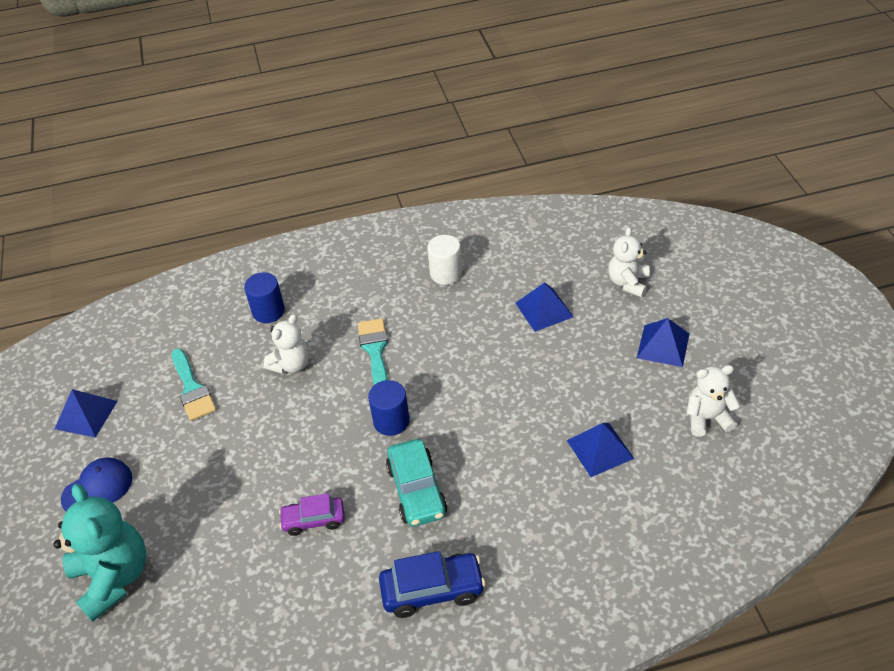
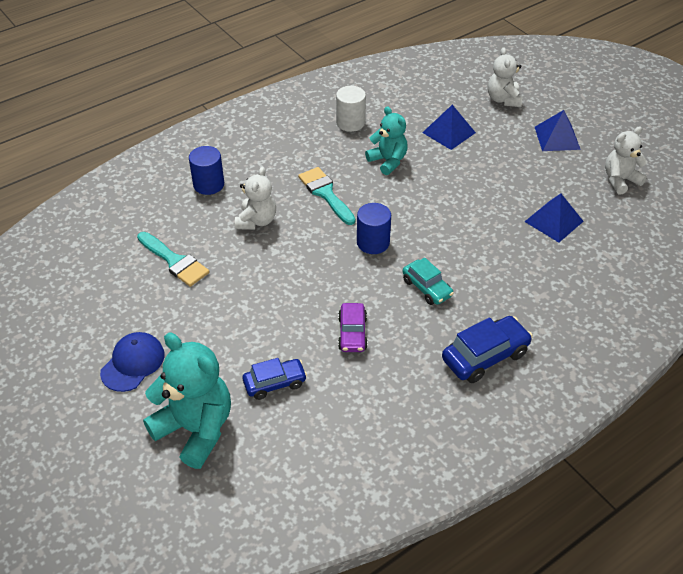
camera: 25 degrees left, 0 degrees up
(86, 414) = (81, 307): blue pyramid -> none
(210, 552) = (275, 383): none -> blue car
(313, 520) = (352, 333): purple car -> purple car turned 60 degrees counterclockwise
(417, 490) = (427, 288): turquoise car -> turquoise car, size x0.67
(459, 329) = (388, 161): none -> turquoise teddy bear

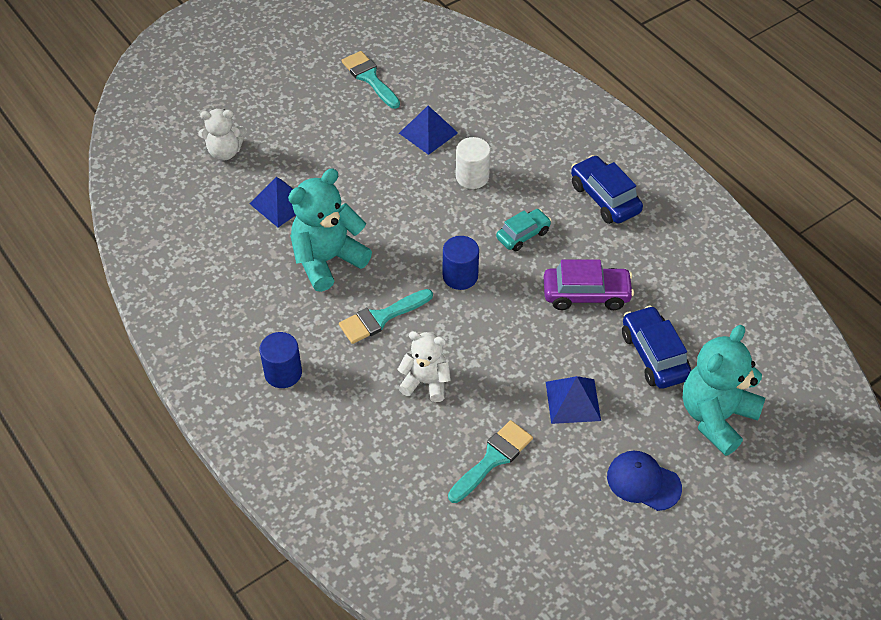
camera: 90 degrees left, 5 degrees up
(208, 184) = (360, 436): blue cylinder -> blue cylinder (283, 373)
(275, 383) = (654, 355): blue car -> blue car, size x1.50
(350, 123) = (252, 294): white cylinder -> white cylinder (472, 177)
(352, 333) = (586, 294): purple car -> purple car, size x1.50
(388, 161) = (327, 260): turquoise teddy bear -> turquoise teddy bear, size x1.62
(557, 138) = (298, 115): blue pyramid -> blue pyramid (572, 401)
(620, 180) = (369, 78): white teddy bear -> turquoise brush

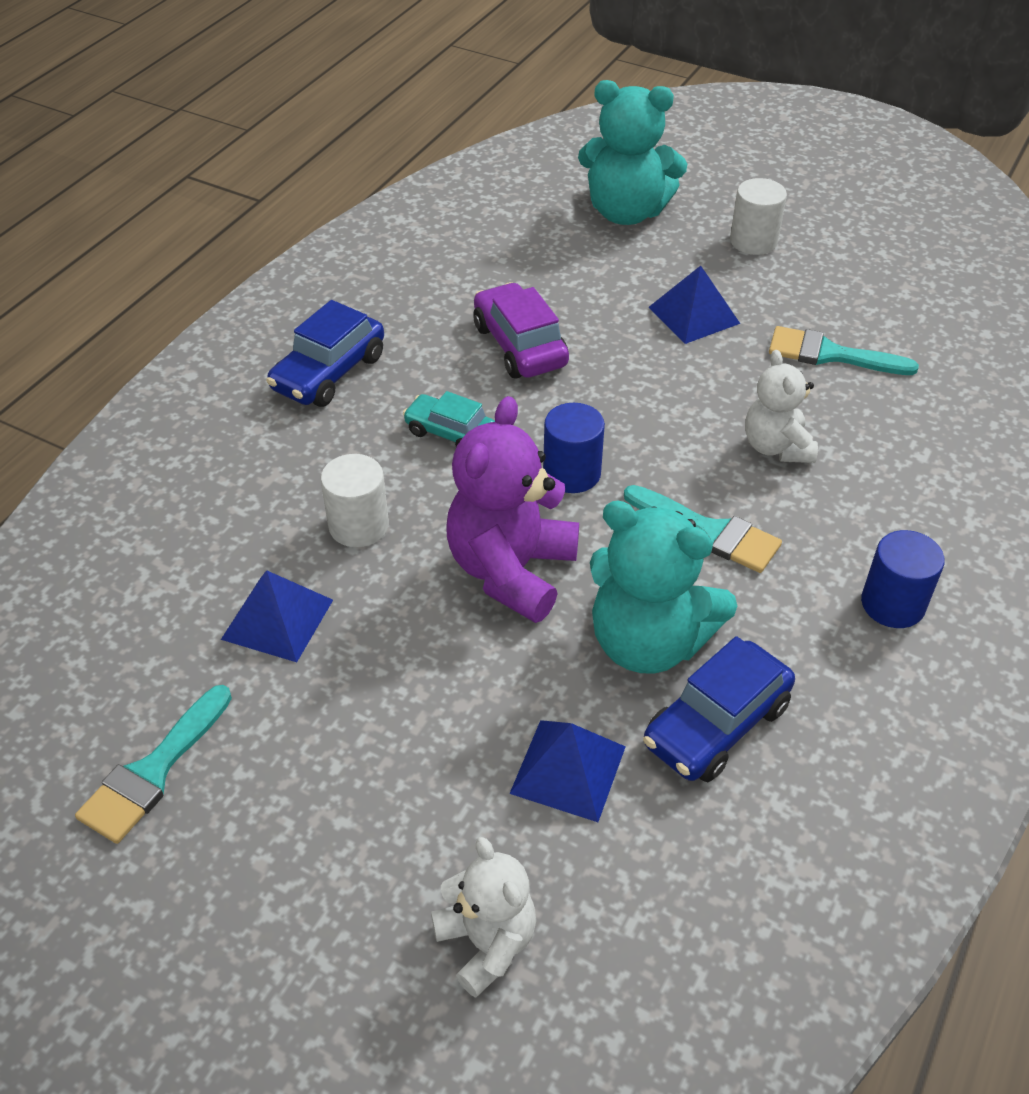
camera: 115 degrees left, 5 degrees down
(405, 225) = (511, 570): none -> purple teddy bear
(643, 482) = (753, 241): blue cap -> white cylinder
(654, 355) = (576, 271): blue car -> blue car (716, 725)

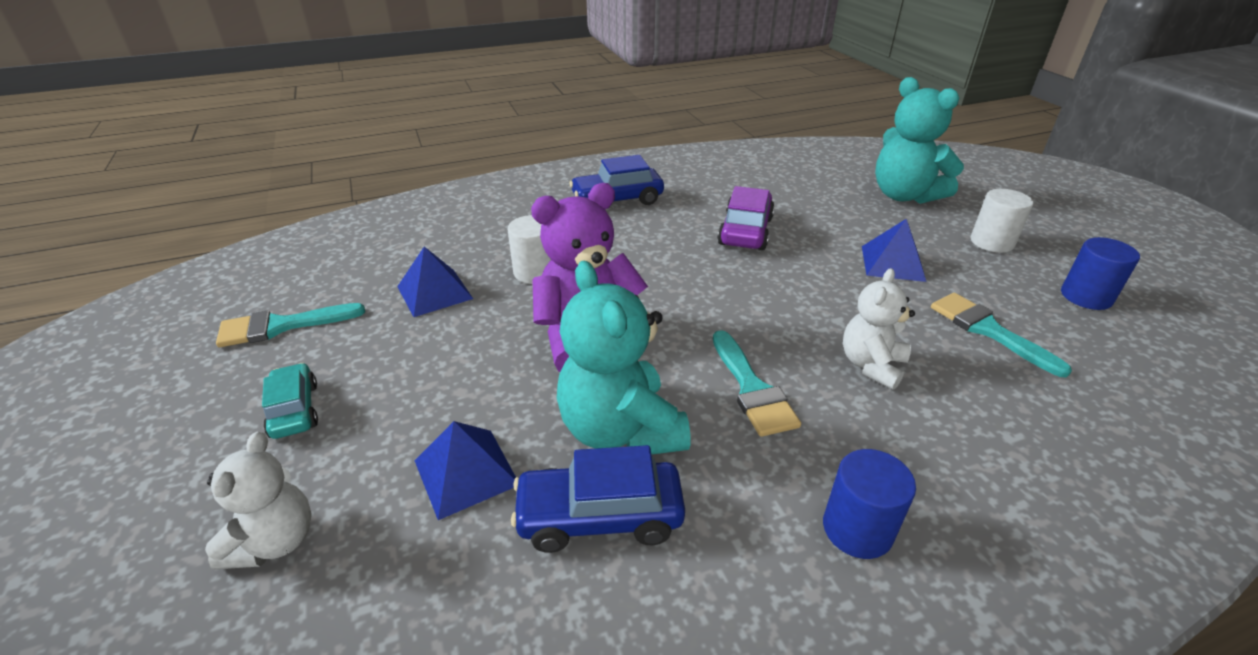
camera: 40 degrees right, 10 degrees down
(450, 433) = (646, 253): turquoise car -> turquoise car (294, 410)
(572, 473) = (695, 307): blue cylinder -> blue cylinder (1086, 297)

